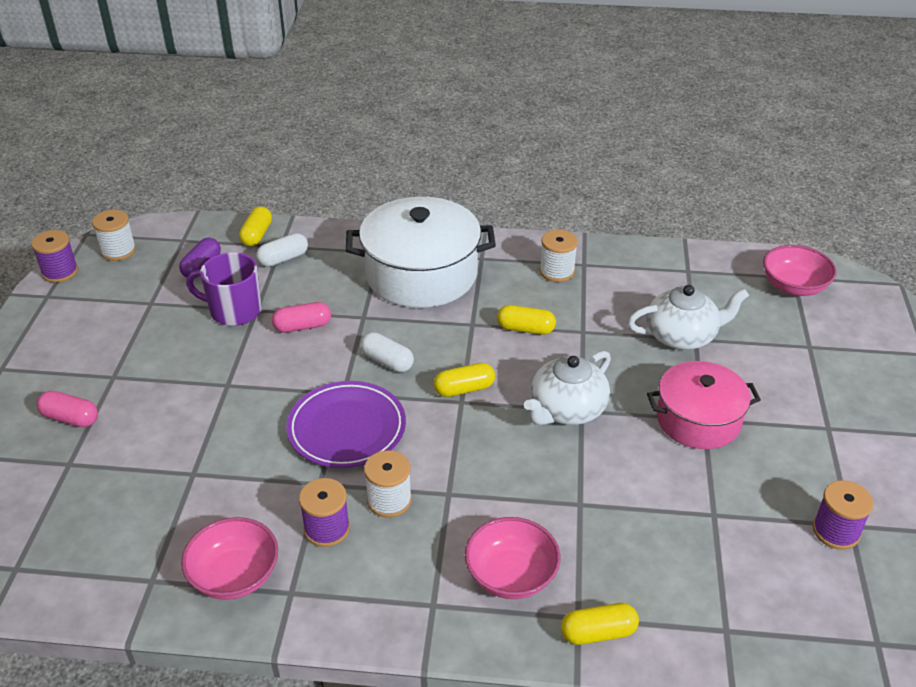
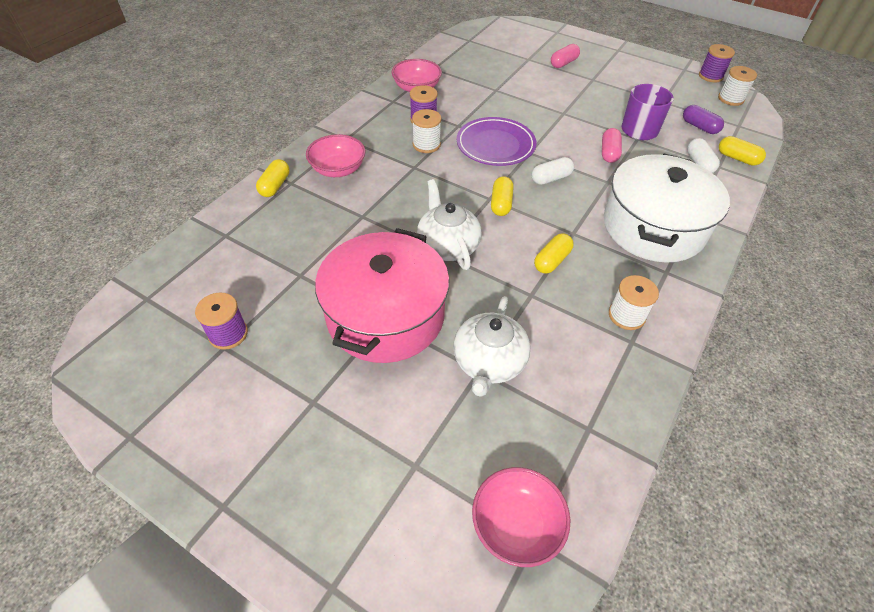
camera: 115 degrees right, 10 degrees up
(698, 420) = (385, 315): pink pot -> pink pot, size x1.57

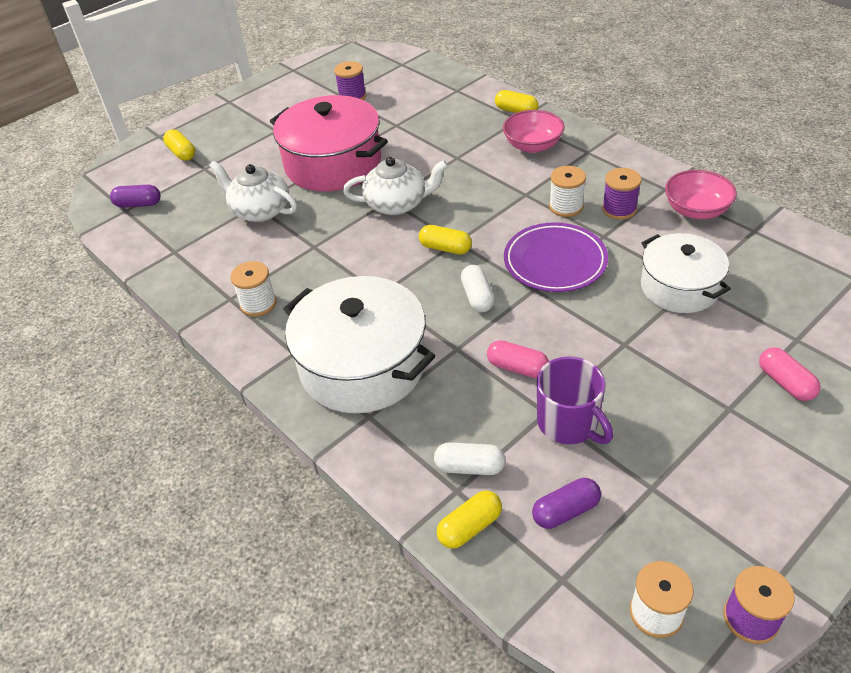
camera: 110 degrees right, 5 degrees down
(501, 94) = (679, 287): none -> white pot
(516, 525) = (138, 204): pink bowl -> purple capsule
(552, 261) = (348, 269): yellow capsule -> yellow capsule (182, 153)

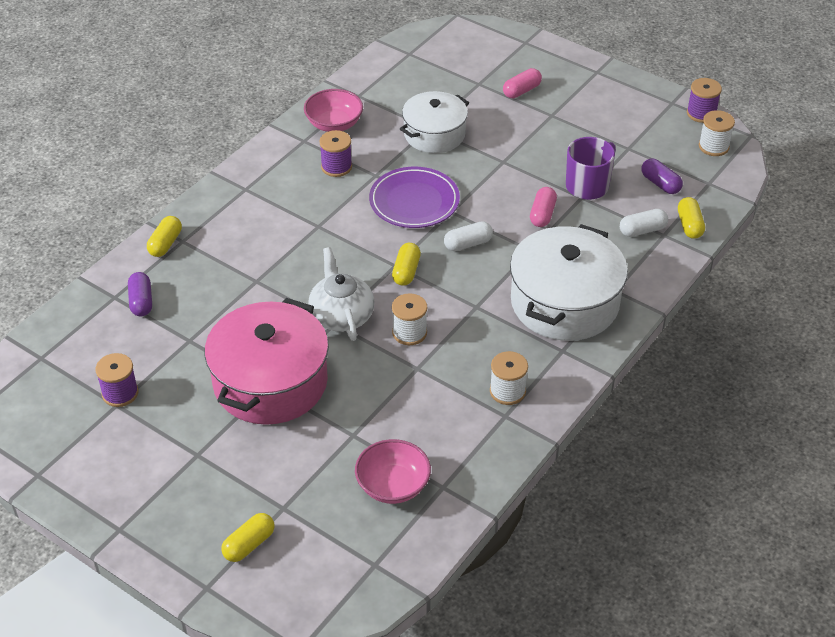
camera: 105 degrees left, 0 degrees up
(138, 204) = (362, 554): purple capsule -> purple capsule (141, 301)
(260, 210) = (363, 428): white teapot -> none
(469, 527) = (689, 225): yellow capsule -> yellow capsule turned 45 degrees clockwise
(470, 467) = (642, 230): white capsule -> white capsule turned 75 degrees clockwise
(532, 145) = (234, 227): pink bowl -> pink bowl (393, 486)
(566, 206) = (335, 199): white spool -> white spool (409, 332)

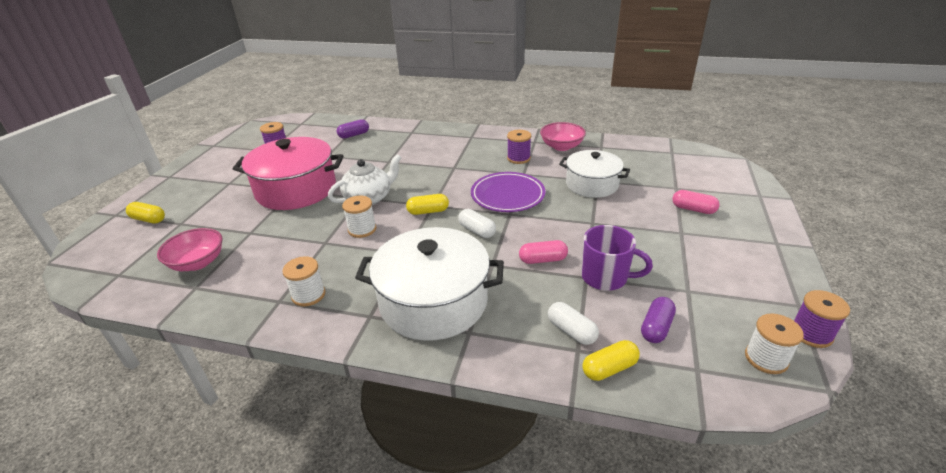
camera: 70 degrees right, 10 degrees down
(165, 244) = (406, 128): yellow capsule -> none

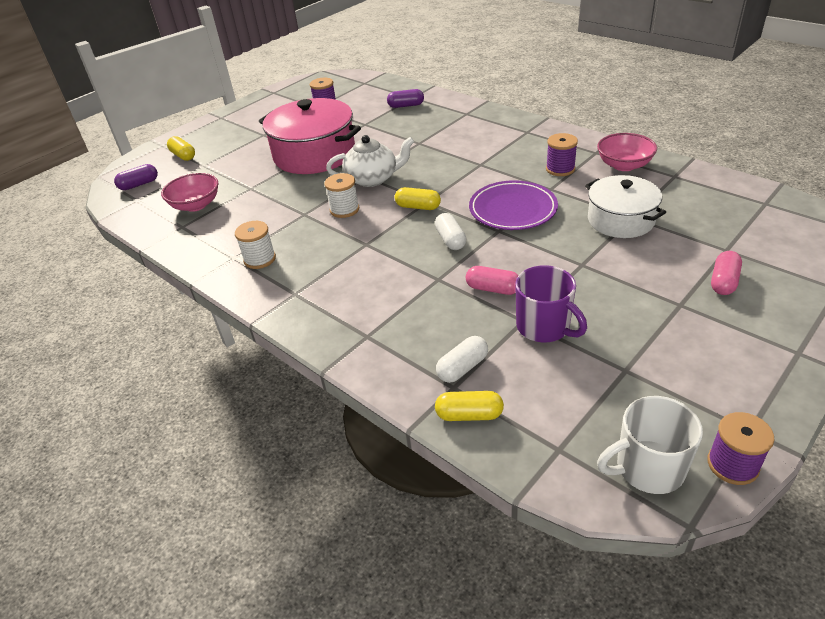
camera: 30 degrees right, 5 degrees up
(433, 302) = (357, 298): white pot -> none
(571, 331) = (462, 368): white capsule -> white capsule turned 60 degrees clockwise
(656, 327) = (553, 394): purple capsule -> purple capsule (139, 184)
(693, 209) = (723, 281): pink capsule -> pink capsule turned 60 degrees clockwise
(766, 358) = (648, 468): white spool -> white mug

